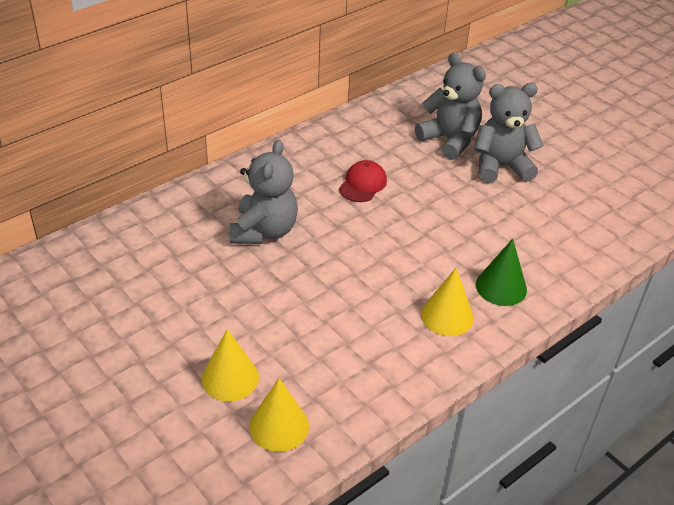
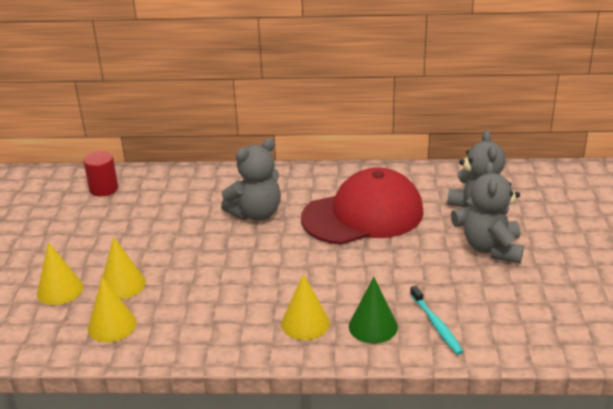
camera: 45 degrees right, 10 degrees down
(56, 283) = (104, 189): none -> red cylinder
(169, 424) = (60, 290): none -> yellow cone
(363, 184) = (363, 215): red cap -> red cap, size x2.42
(501, 166) = (492, 249): grey teddy bear -> grey teddy bear turned 120 degrees counterclockwise
(543, 258) = (436, 325): none -> turquoise toothbrush

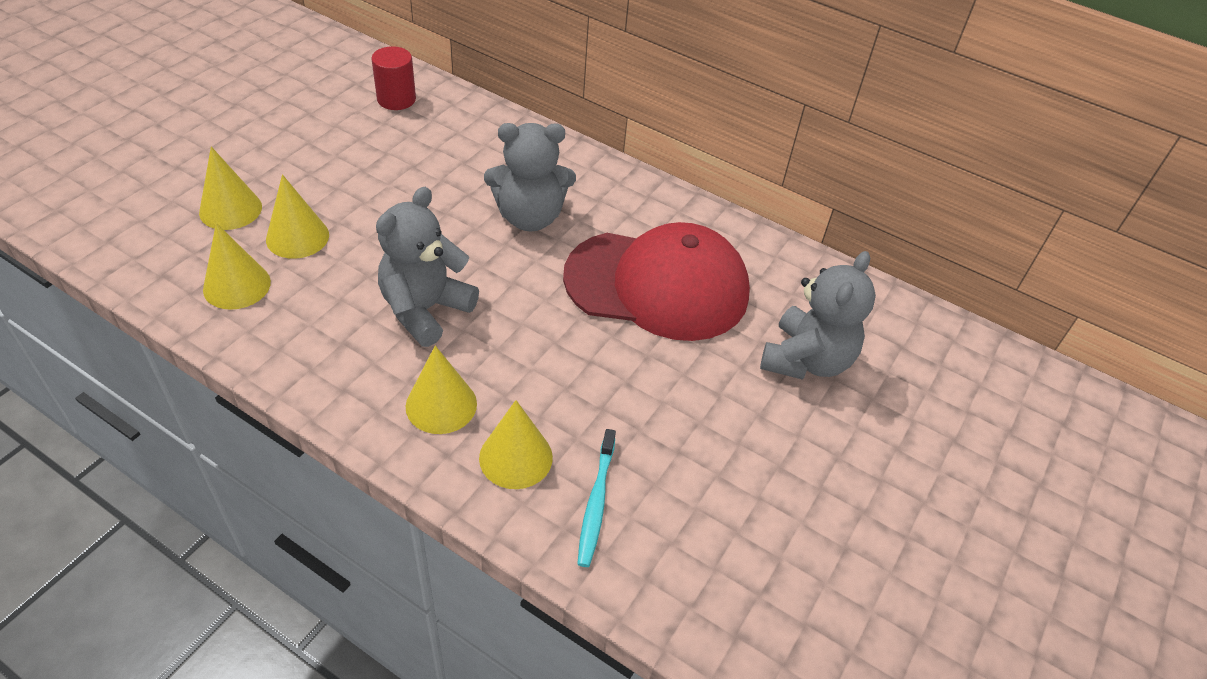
camera: 25 degrees right, 15 degrees up
(373, 326) = (516, 457): green cone -> yellow cone
(492, 249) = (781, 428): grey teddy bear -> grey teddy bear (425, 310)

